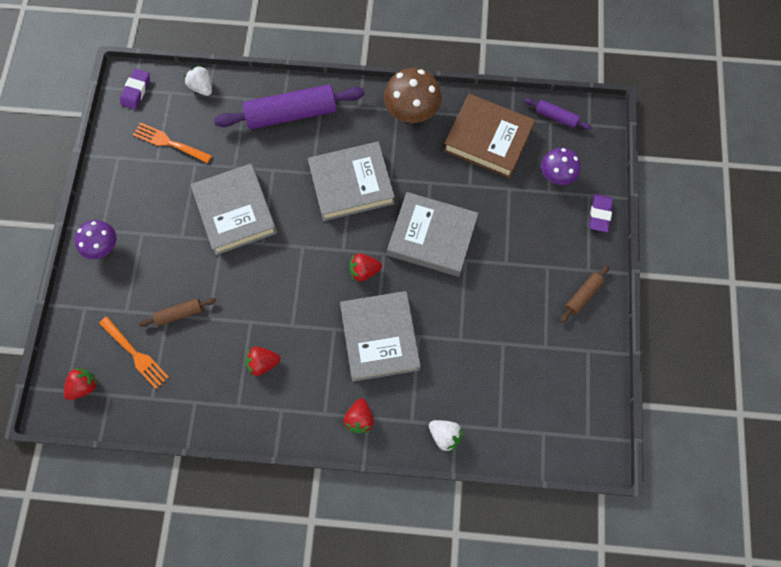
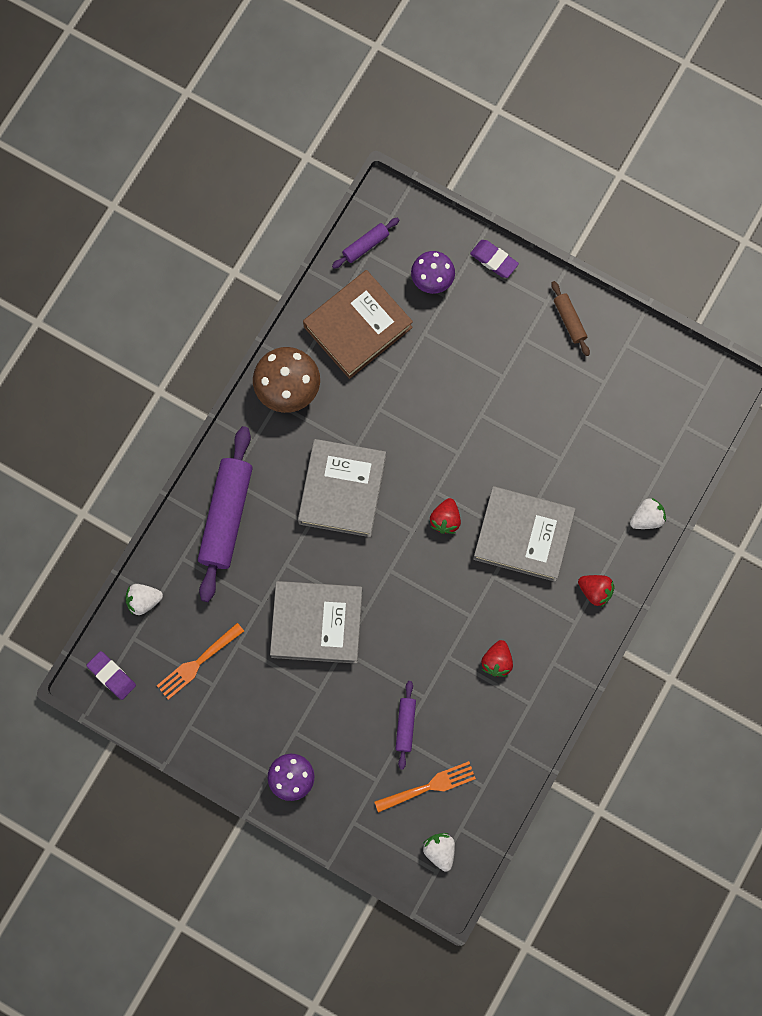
camera: 65 degrees left, 5 degrees up
(84, 386) = (440, 851): red strawberry -> white strawberry
(179, 313) = (405, 725): brown rolling pin -> purple rolling pin
(432, 237) = (441, 436): grey book -> none

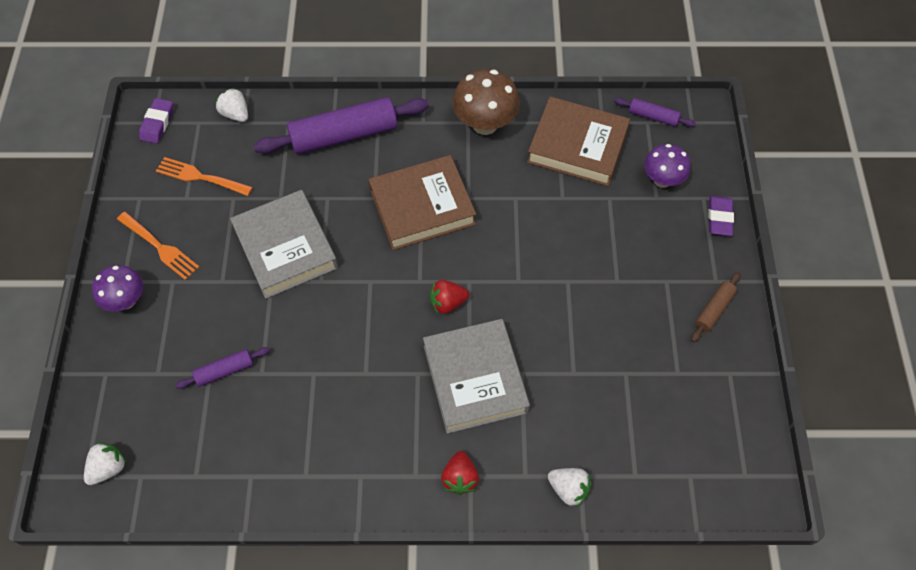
camera: 60 degrees right, 15 degrees down
(342, 490) = (422, 207): grey book -> brown book
(429, 786) = (172, 423): orange fork -> orange fork (160, 247)
(497, 661) = (333, 421): red strawberry -> none

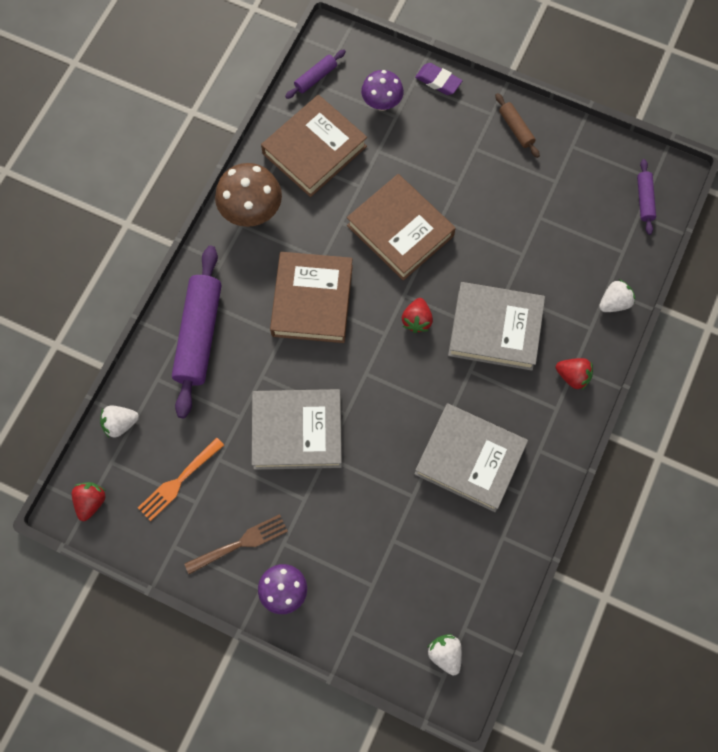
camera: 65 degrees left, 10 degrees up
(157, 123) = (91, 502): purple eraser -> red strawberry
(160, 247) = (240, 543): orange fork -> brown fork
(224, 370) = (396, 526): purple rolling pin -> purple rolling pin (644, 200)
(322, 410) = (470, 459): none -> grey book
(535, 250) = (400, 230): none -> brown book

